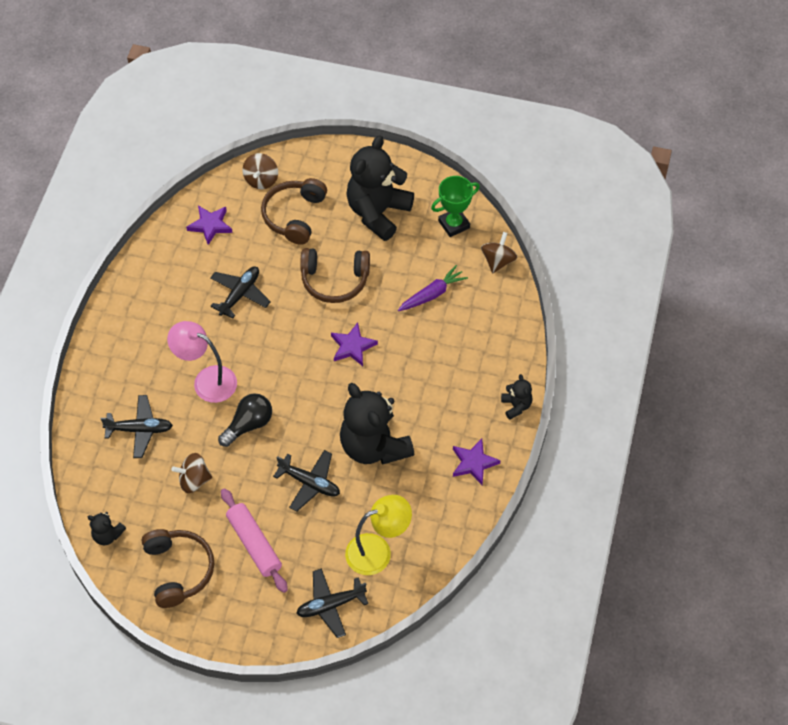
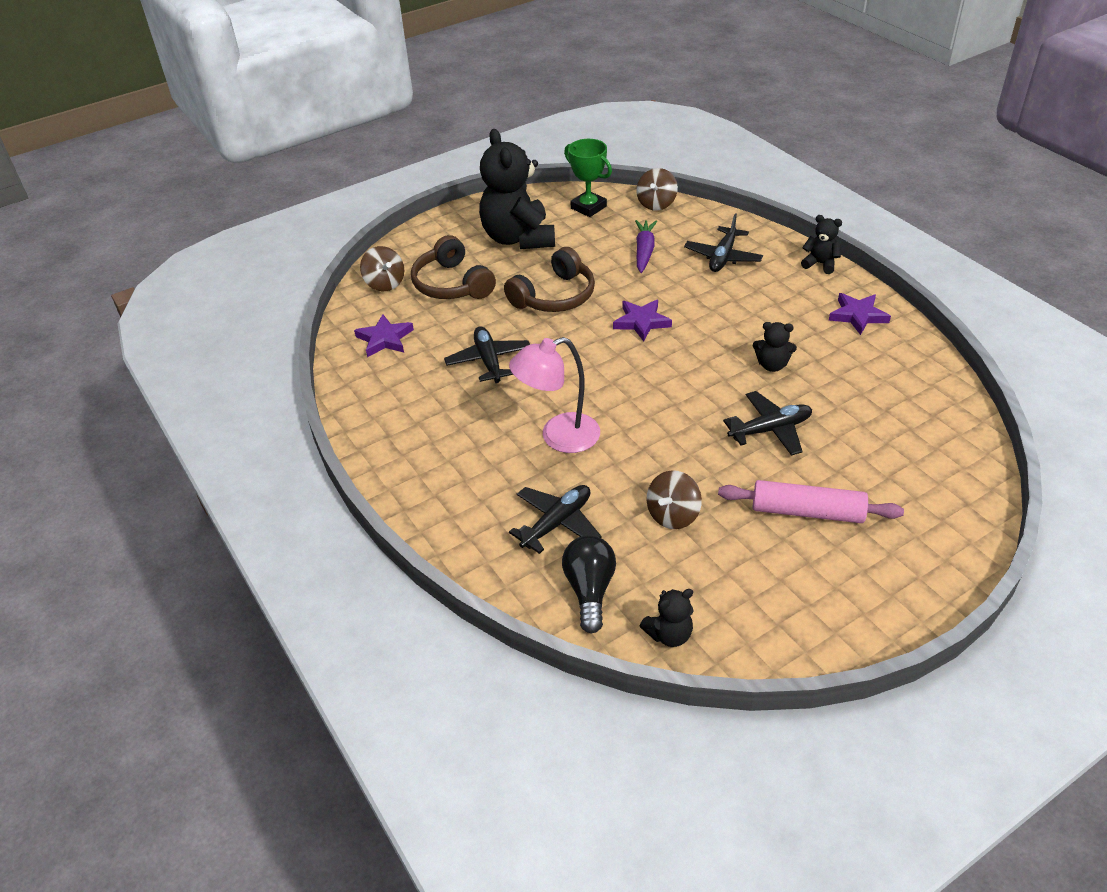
camera: 45 degrees left, 15 degrees down
(178, 570) = (782, 596): brown headphones -> none
(248, 425) = (649, 436): black light bulb -> black light bulb (590, 590)
(330, 605) = (944, 494): black plane -> black plane (723, 257)
(374, 446) = (772, 365): black teddy bear -> black teddy bear, size x0.44
(377, 551) = (903, 425): yellow lamp -> none
(454, 224) = (588, 207): green trophy -> green trophy turned 60 degrees counterclockwise
(498, 261) = (656, 204): brown spinning top -> brown spinning top turned 135 degrees counterclockwise

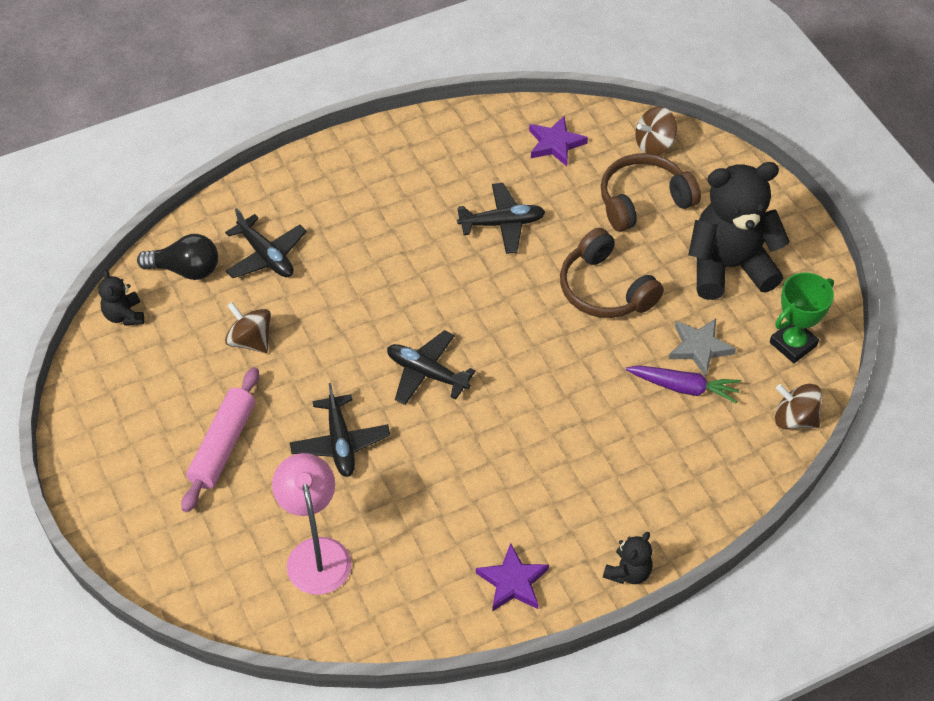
camera: 95 degrees right, 10 degrees up
(558, 437) = (375, 268): pink lamp -> pink lamp (316, 553)
(603, 247) = (699, 348): none -> grey star
(641, 322) = (542, 362): purple star -> none
(723, 257) = (659, 467): black plane -> black plane (426, 373)
(772, 365) = (441, 469): black teddy bear -> none

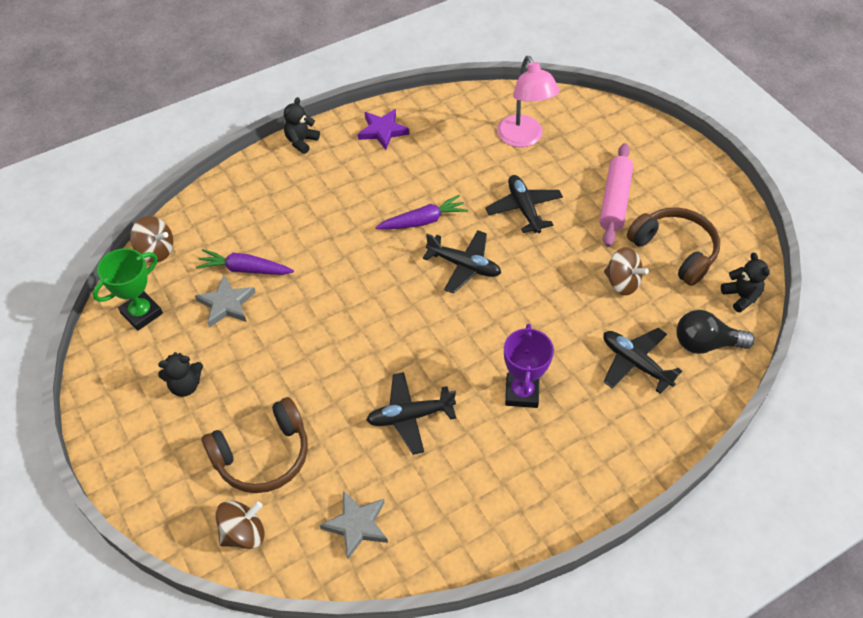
camera: 175 degrees right, 0 degrees up
(389, 237) = (521, 393): none -> purple trophy
(469, 435) = (423, 221): none -> purple carrot
(555, 144) = (356, 525): purple star -> grey star
(605, 289) = (308, 353): brown headphones -> brown headphones (674, 251)
(729, 267) = (185, 385): black teddy bear -> black teddy bear, size x0.44

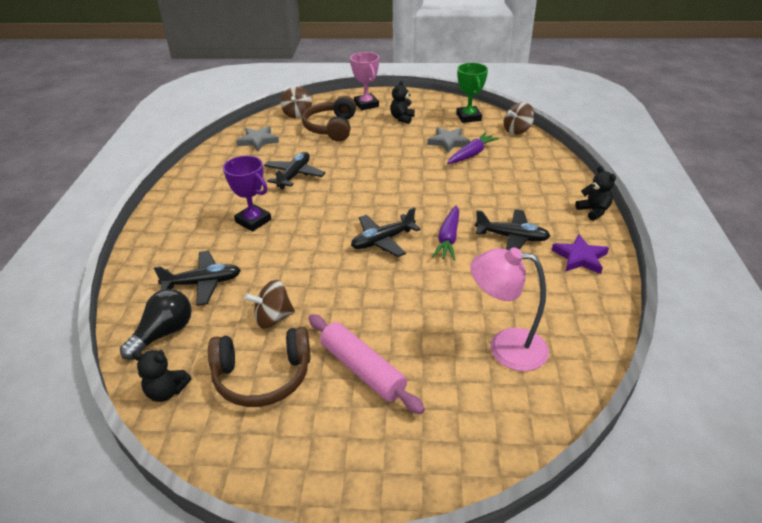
camera: 125 degrees right, 15 degrees down
(161, 456) = (366, 104): none -> pink trophy
(524, 209) = (410, 300): black plane -> black plane (512, 237)

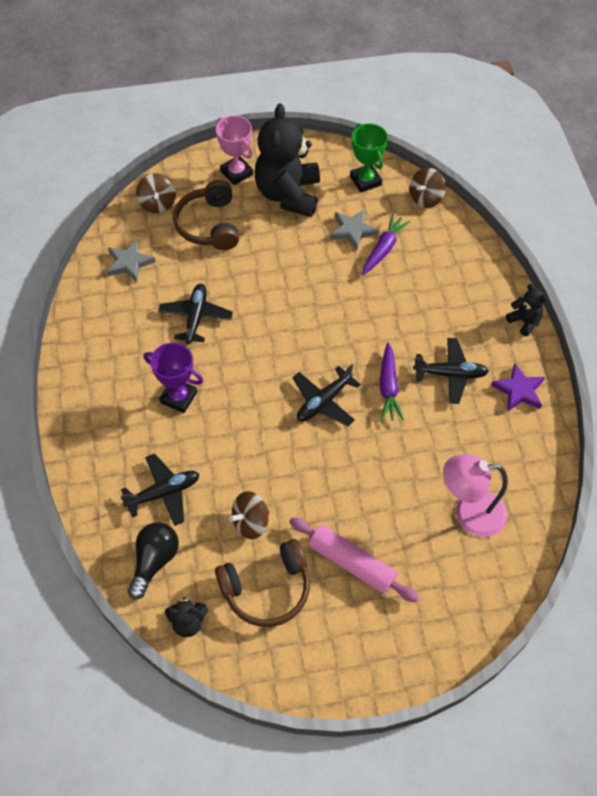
camera: 15 degrees left, 20 degrees up
(402, 118) = (288, 194): black teddy bear -> black teddy bear, size x2.25

